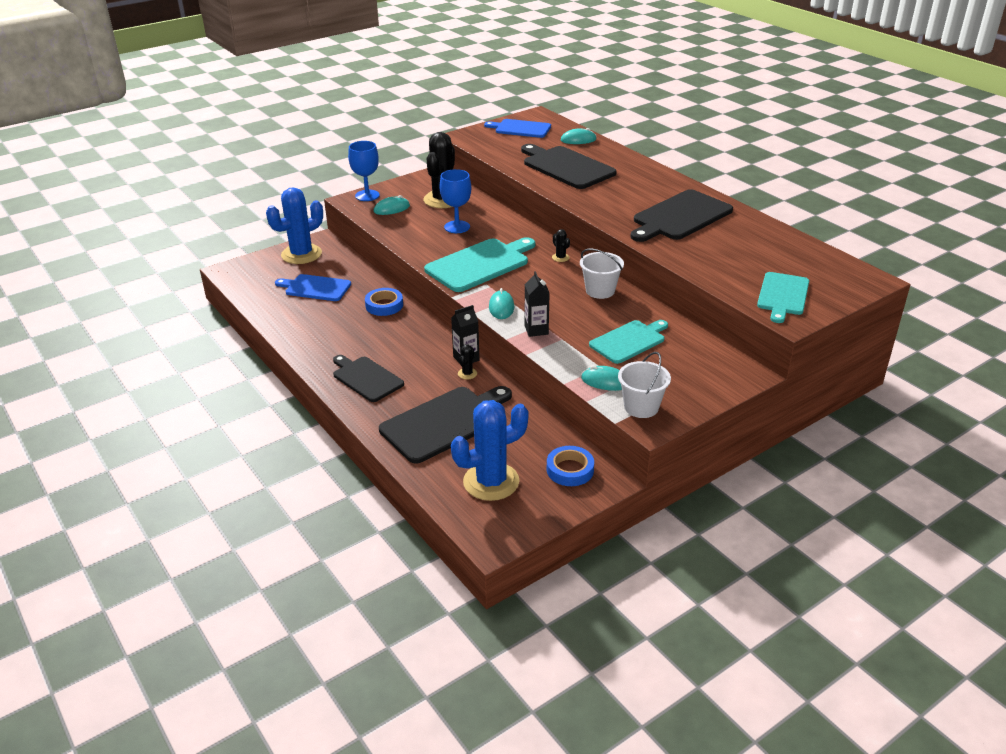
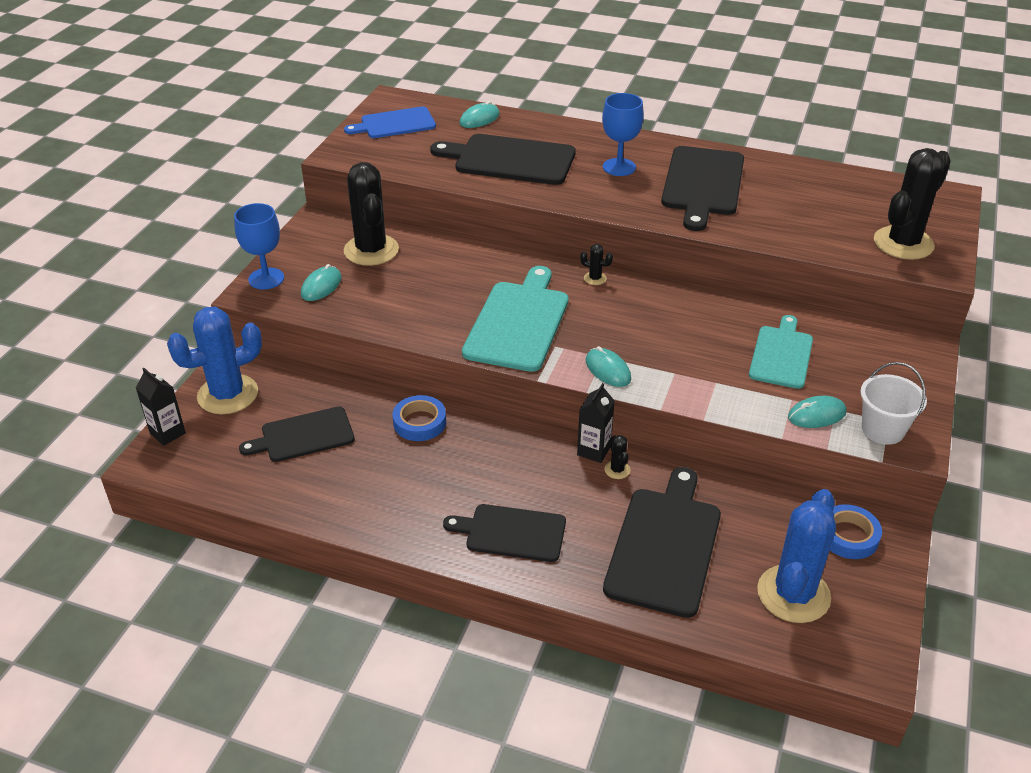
camera: 35 degrees left, 5 degrees up
(301, 254) = (228, 394): blue cactus -> blue cactus turned 45 degrees clockwise
(315, 288) = (303, 436): blue cutting board -> black cutting board
(457, 227) = (432, 282): blue goblet -> blue goblet (619, 167)
(536, 330) = (678, 383): black carton -> black carton (167, 433)
(600, 291) = (683, 304): white bucket -> none
(783, 295) = (903, 243): turquoise cutting board -> black cactus

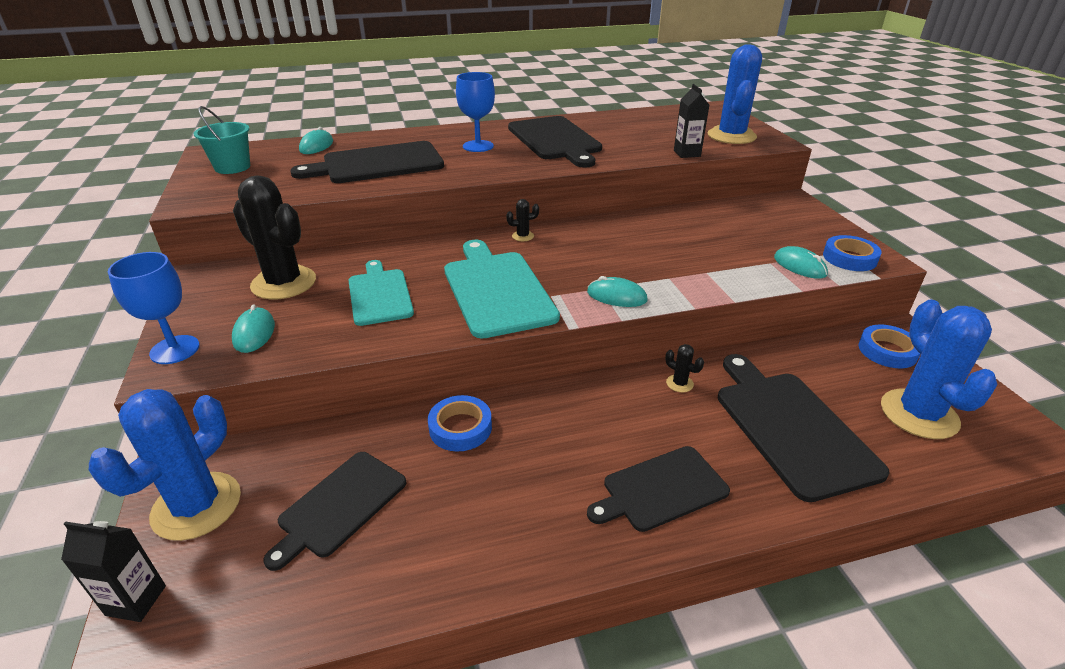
camera: 35 degrees left, 5 degrees down
(395, 124) = (232, 167): blue cutting board -> turquoise bucket
(594, 451) = (643, 377): black carton -> black carton (687, 153)
(781, 355) = (722, 237): turquoise cutting board -> turquoise cutting board (379, 295)
(816, 415) = (799, 266): turquoise mouse -> turquoise mouse turned 75 degrees counterclockwise
(882, 430) = (849, 258): white bucket -> blue tape
(903, 243) = (731, 136): black cactus -> blue cactus

